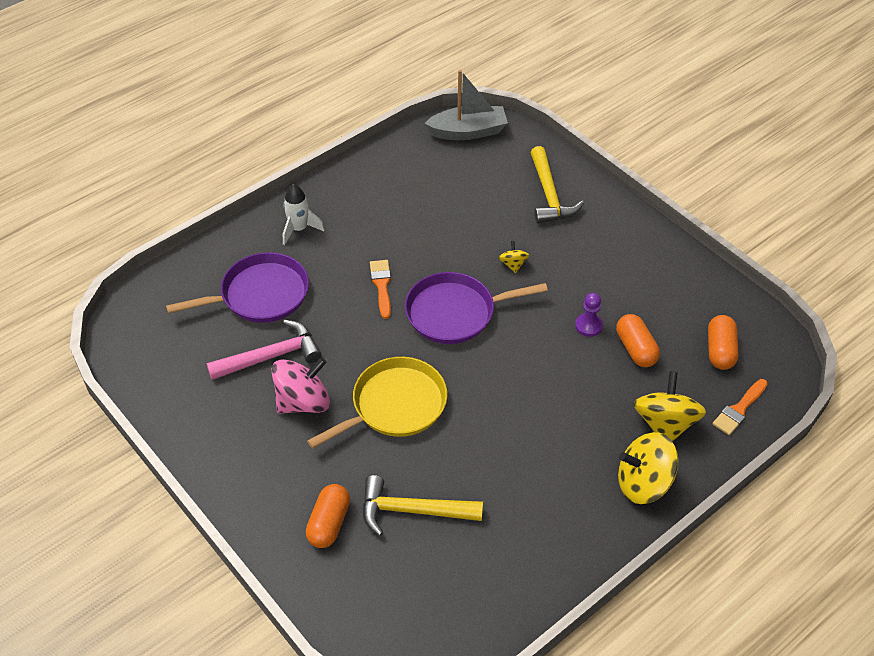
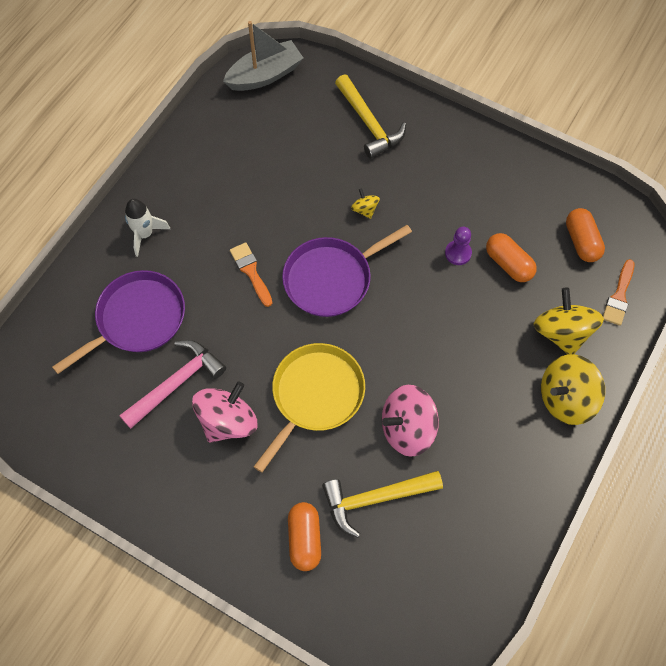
camera: 20 degrees left, 15 degrees up
(471, 460) = (407, 429): none -> pink spinning top

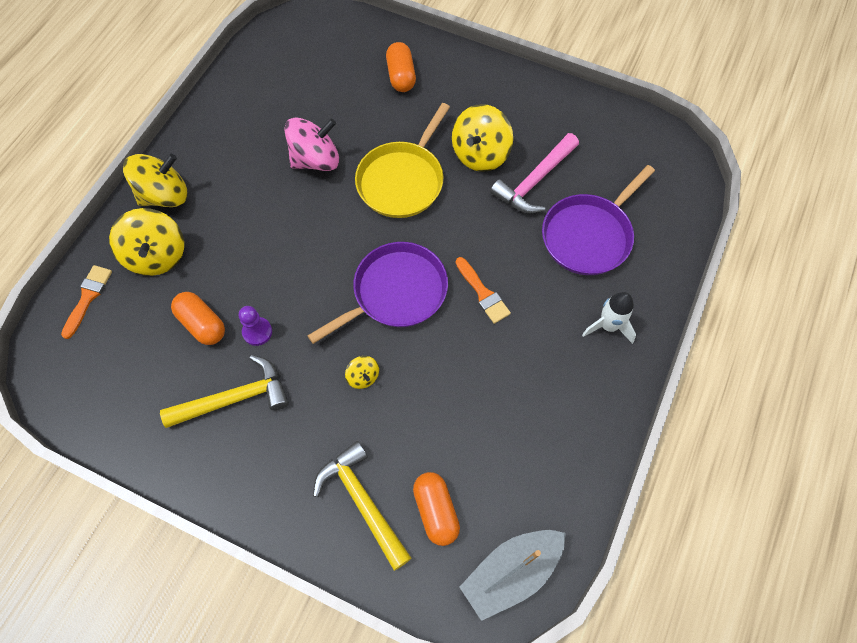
camera: 175 degrees right, 0 degrees up
(227, 421) = (480, 154): pink spinning top -> yellow spinning top
(375, 499) = (344, 106): yellow hammer -> yellow hammer (235, 398)
(581, 241) = (115, 357): orange capsule -> orange capsule (436, 511)

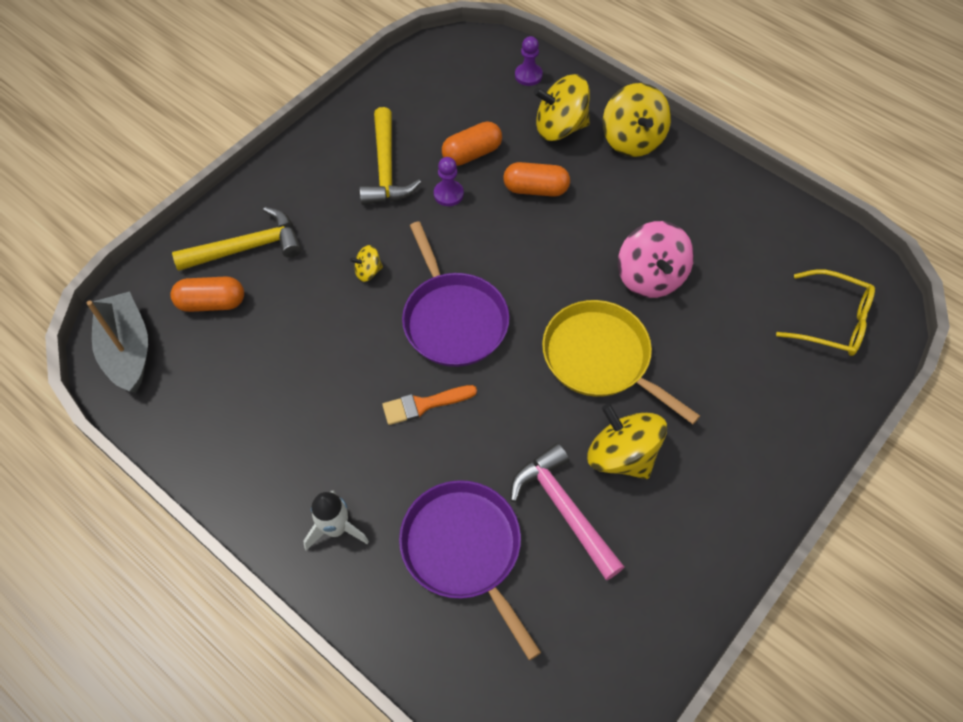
camera: 105 degrees right, 5 degrees down
(88, 297) = (528, 75): orange brush -> purple pawn
(329, 46) = (833, 321): none -> yellow glasses
(401, 76) = (769, 393): orange capsule -> orange capsule (535, 189)

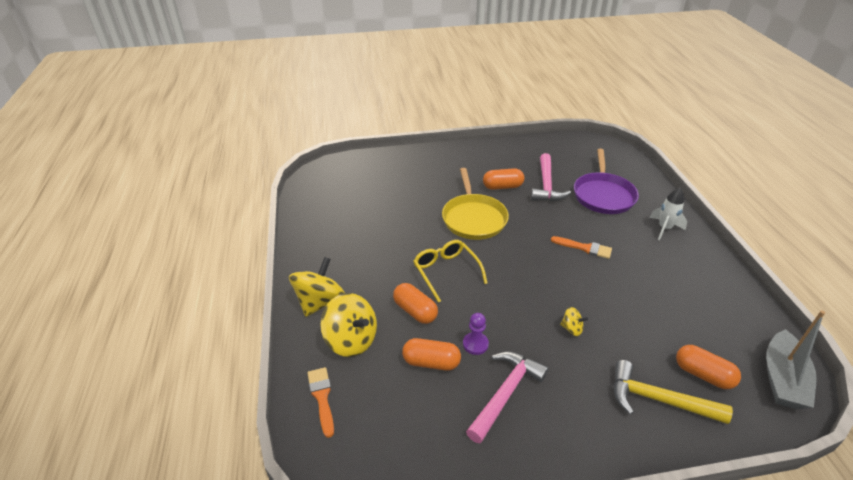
camera: 140 degrees left, 20 degrees down
(386, 169) = (505, 393): yellow hammer -> pink hammer
(453, 319) = (536, 274): purple pan -> none
(528, 75) = (322, 397): purple pawn -> orange brush
(622, 455) = (502, 186): yellow spinning top -> orange capsule
(650, 277) = (407, 233): pink spinning top -> none
(833, 321) = (352, 176): yellow glasses -> yellow glasses (446, 272)

